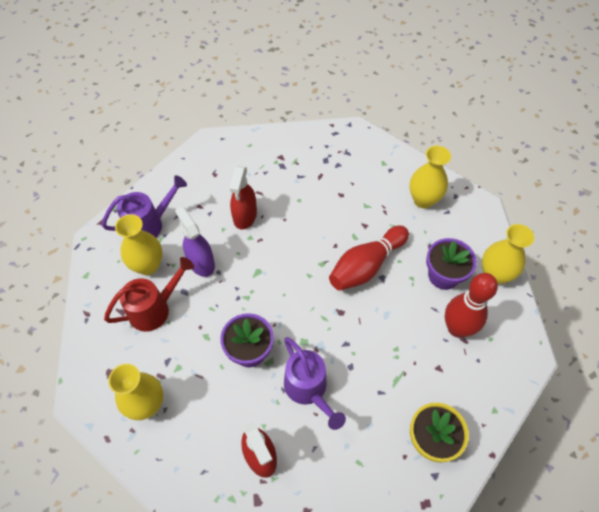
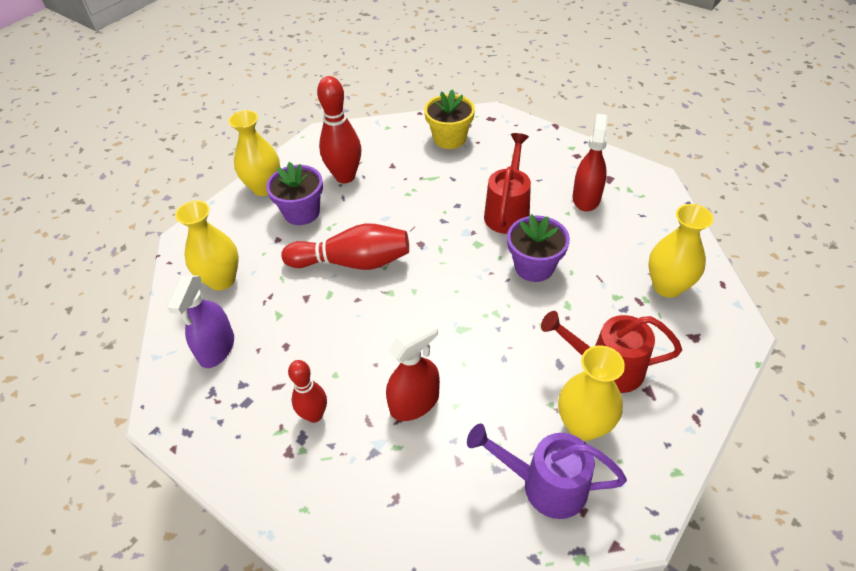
camera: 135 degrees left, 10 degrees down
(201, 262) = (515, 382): purple spray bottle -> purple spray bottle (216, 348)
(287, 177) = (314, 415): none -> red bowling pin
(308, 390) = (508, 211): purple watering can -> red watering can

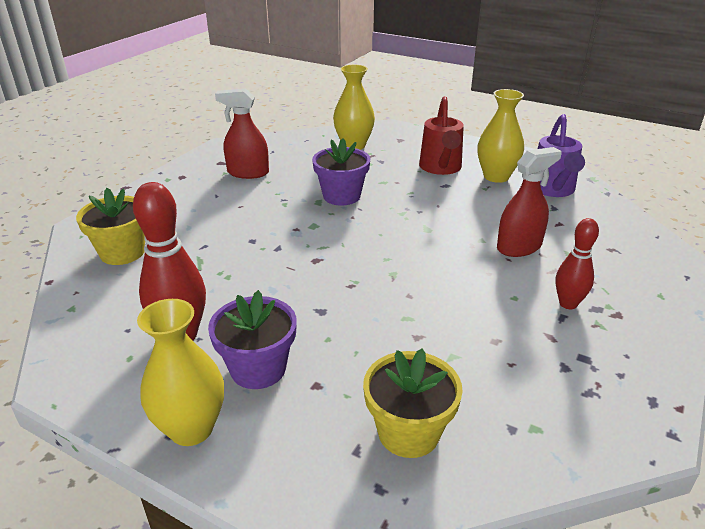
camera: 100 degrees left, 15 degrees down
(216, 348) = (527, 404): purple spray bottle -> none
(221, 280) = (408, 432): yellow vase -> yellow flower pot
(353, 262) = (352, 306): red bowling pin -> none
(414, 402) = (519, 247): red spray bottle -> red spray bottle turned 105 degrees clockwise
(508, 211) = (265, 210): red watering can -> none

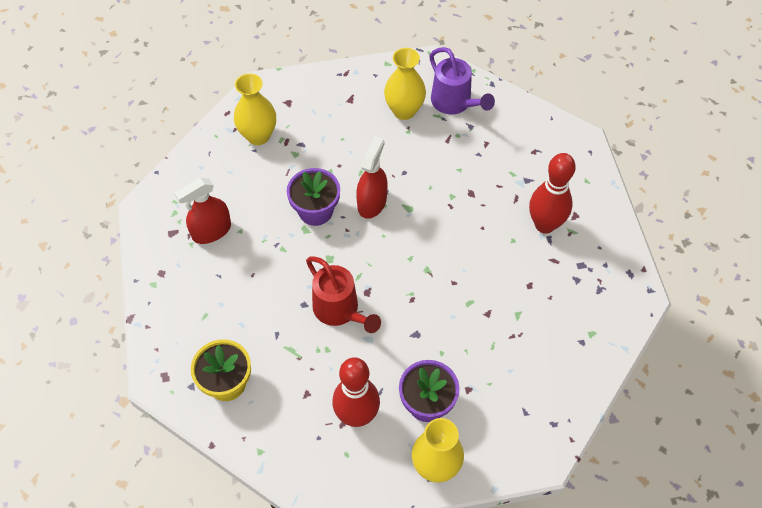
camera: 40 degrees left, 25 degrees up
(408, 432) = (539, 382): yellow flower pot -> none
(441, 168) = (355, 125): red watering can -> red watering can (340, 311)
(519, 247) = (480, 188): red spray bottle -> red spray bottle (372, 203)
(568, 304) = (545, 225): red bowling pin -> red bowling pin, size x1.62

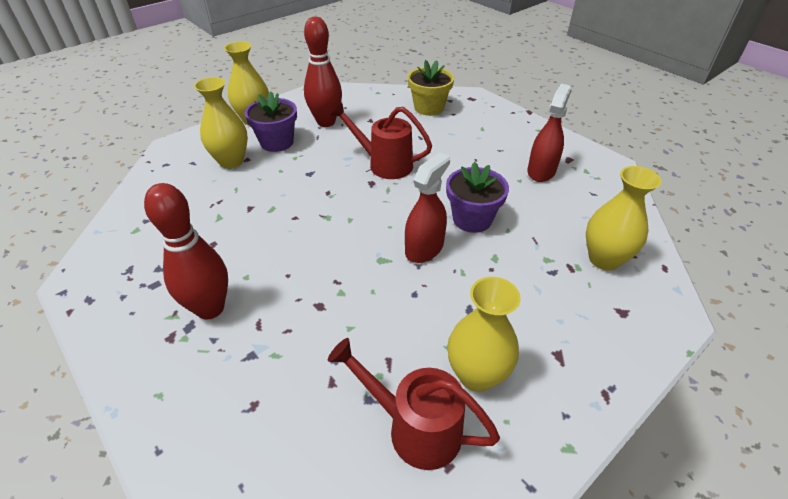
camera: 150 degrees right, 15 degrees down
(372, 203) = (424, 248): red spray bottle -> red spray bottle turned 135 degrees counterclockwise
(454, 103) = (414, 427): purple watering can -> red watering can
(485, 393) = (231, 161): none -> yellow vase

